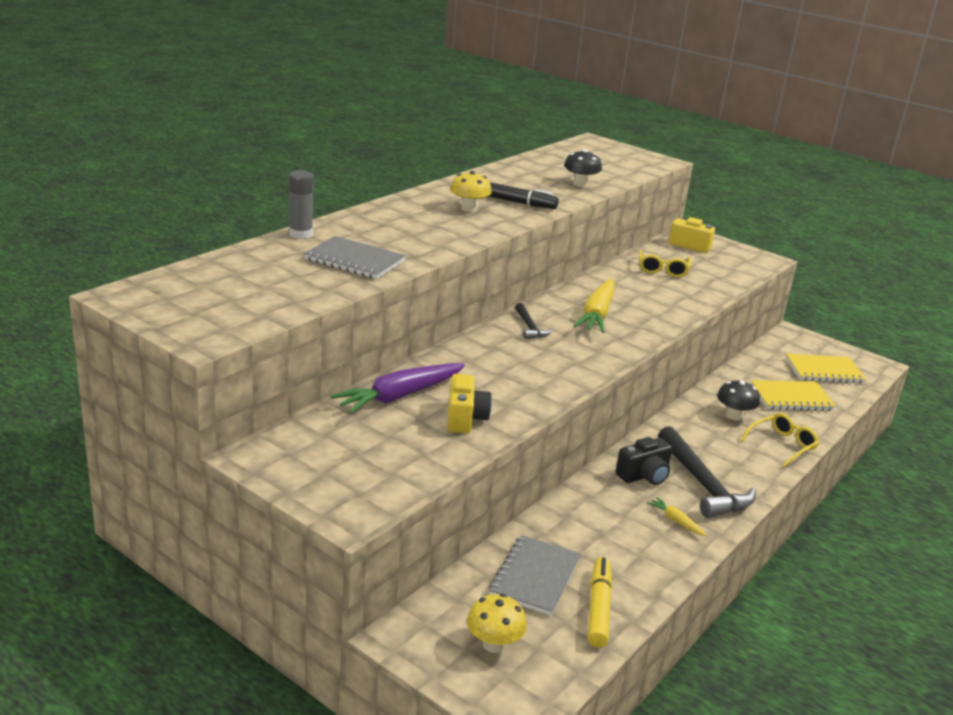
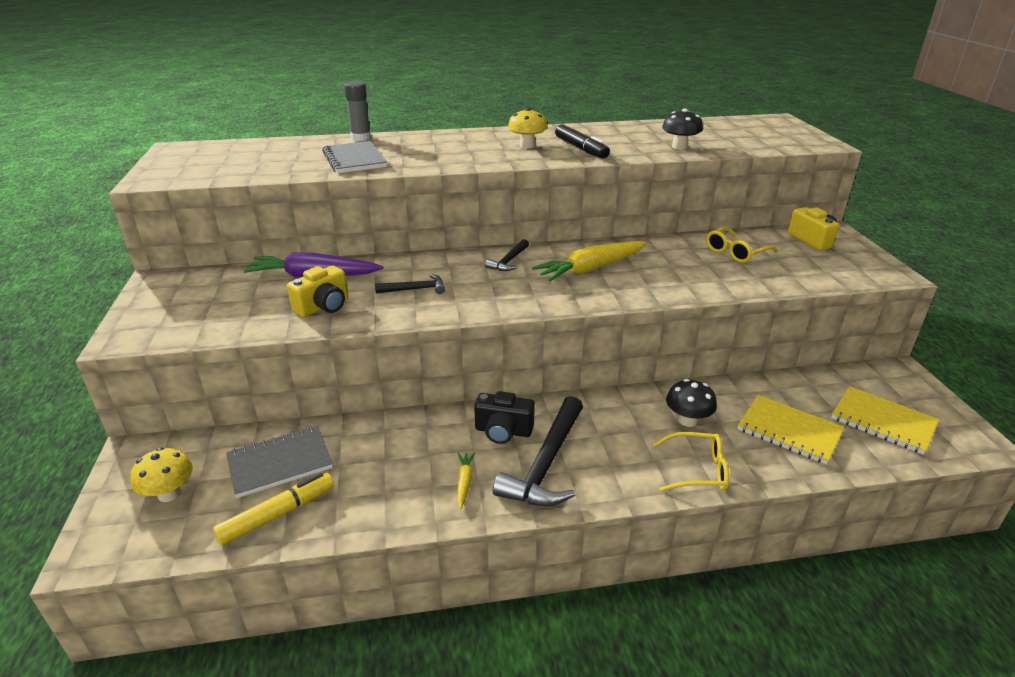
camera: 45 degrees right, 5 degrees up
(506, 376) = (415, 289): none -> black hammer

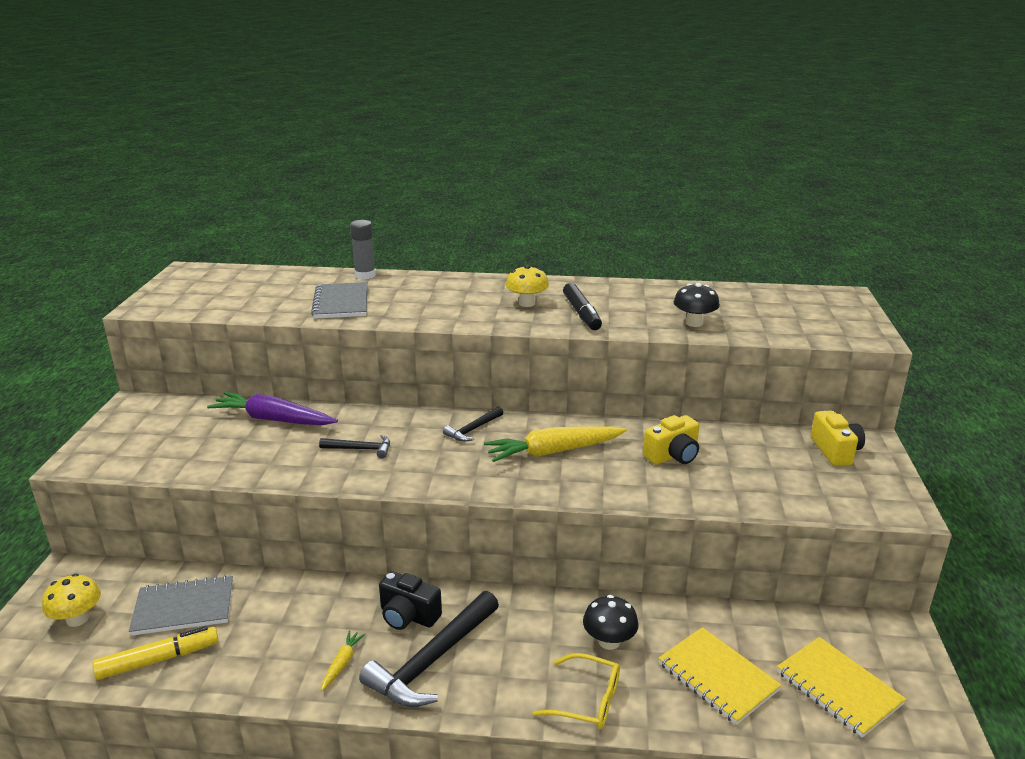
camera: 15 degrees right, 5 degrees down
(323, 307) = (264, 456): yellow camera -> yellow camera (673, 456)
(735, 252) = (730, 454): yellow glasses -> none

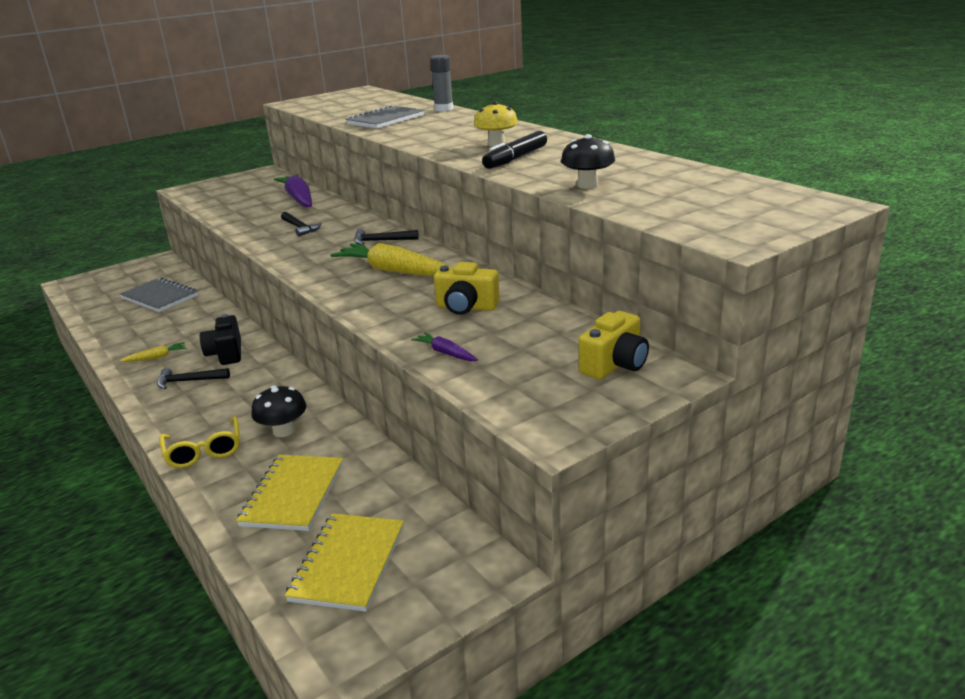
camera: 50 degrees right, 0 degrees up
(77, 619) = (122, 281): yellow mushroom -> none
(158, 660) = (109, 313): yellow marker -> none
(432, 661) = (189, 381): black hammer -> black hammer, size x0.51
(741, 496) = (445, 353): none -> purple carrot

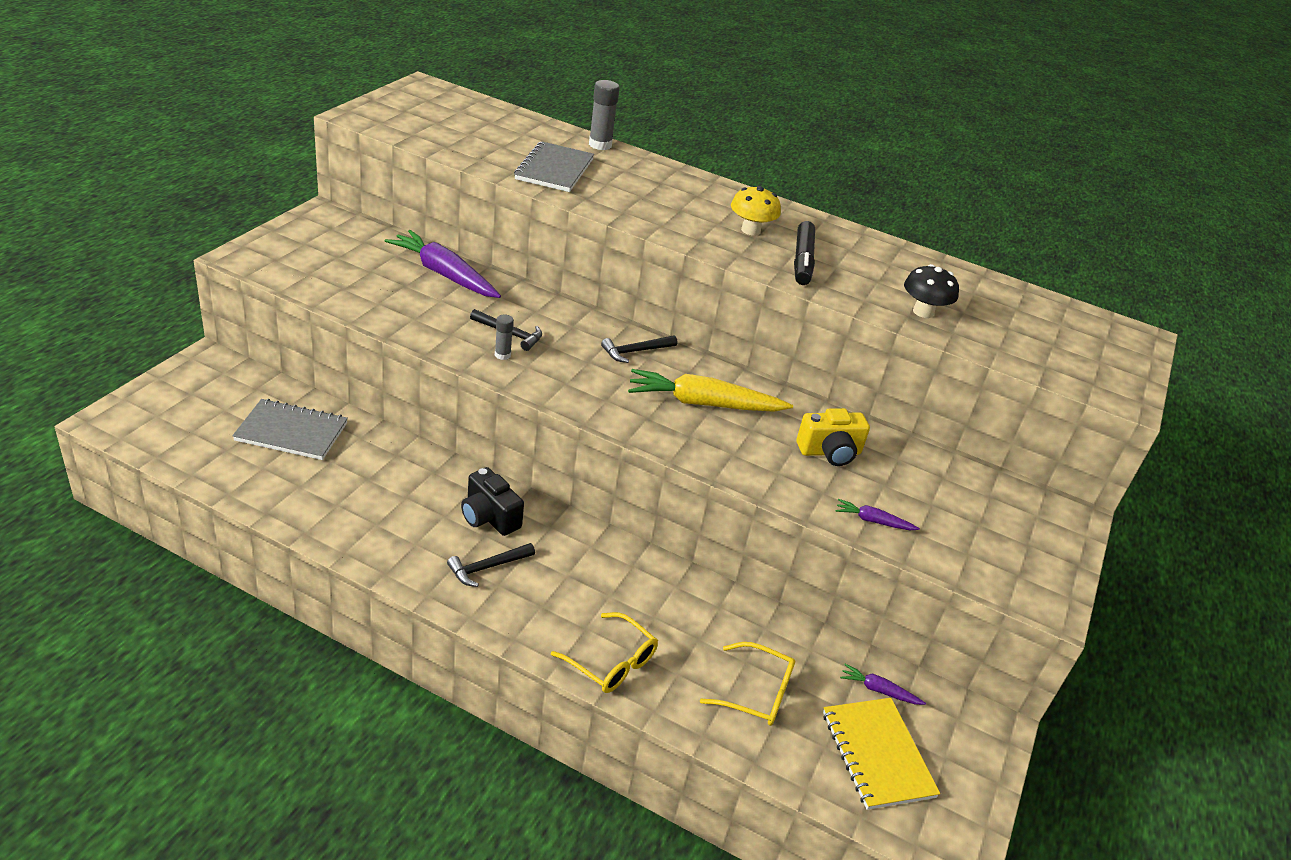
camera: 35 degrees left, 10 degrees up
(156, 357) = (403, 537): yellow carrot -> none
(278, 238) = (502, 355): none -> grey glue stick
(283, 431) = (669, 616): black mushroom -> none
(293, 494) = (757, 693): yellow notebook -> yellow glasses
(406, 516) = (879, 690): none -> purple carrot
(615, 365) = (1021, 512): yellow camera -> none

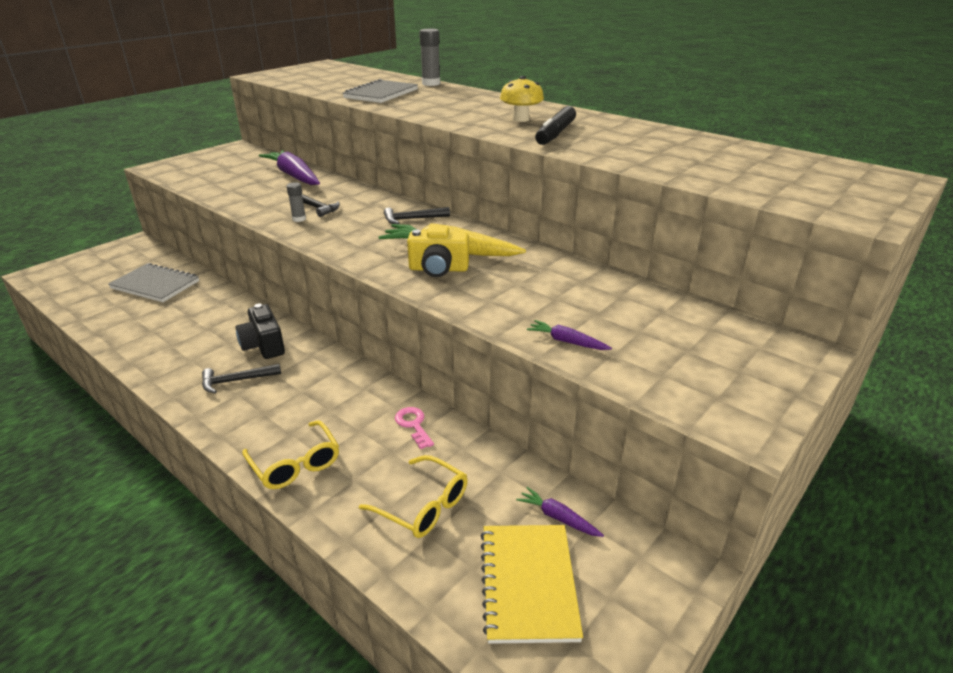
camera: 20 degrees right, 5 degrees down
(706, 605) = (413, 425): none -> pink key
(830, 452) = (550, 288): yellow camera -> yellow camera (438, 269)
(923, 312) = (656, 161): black mushroom -> none

